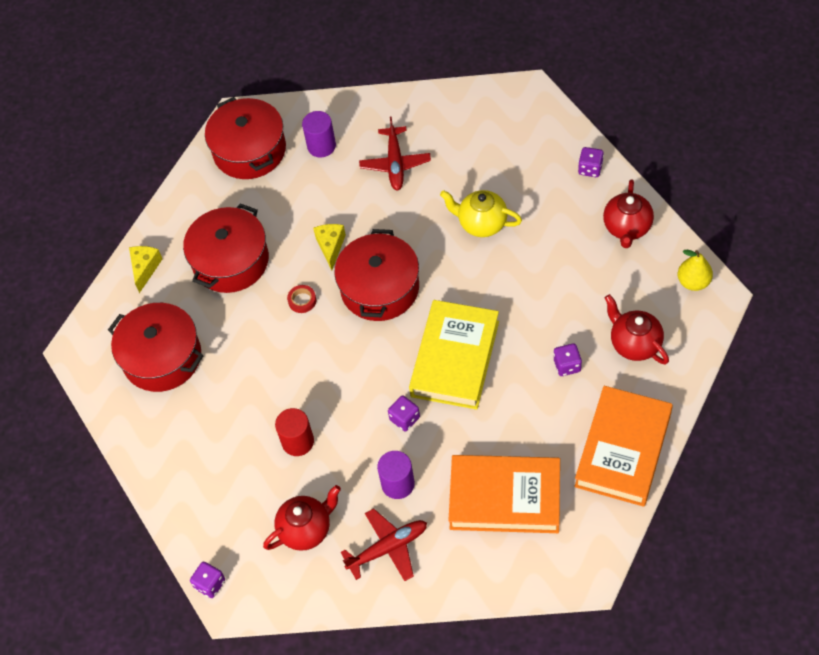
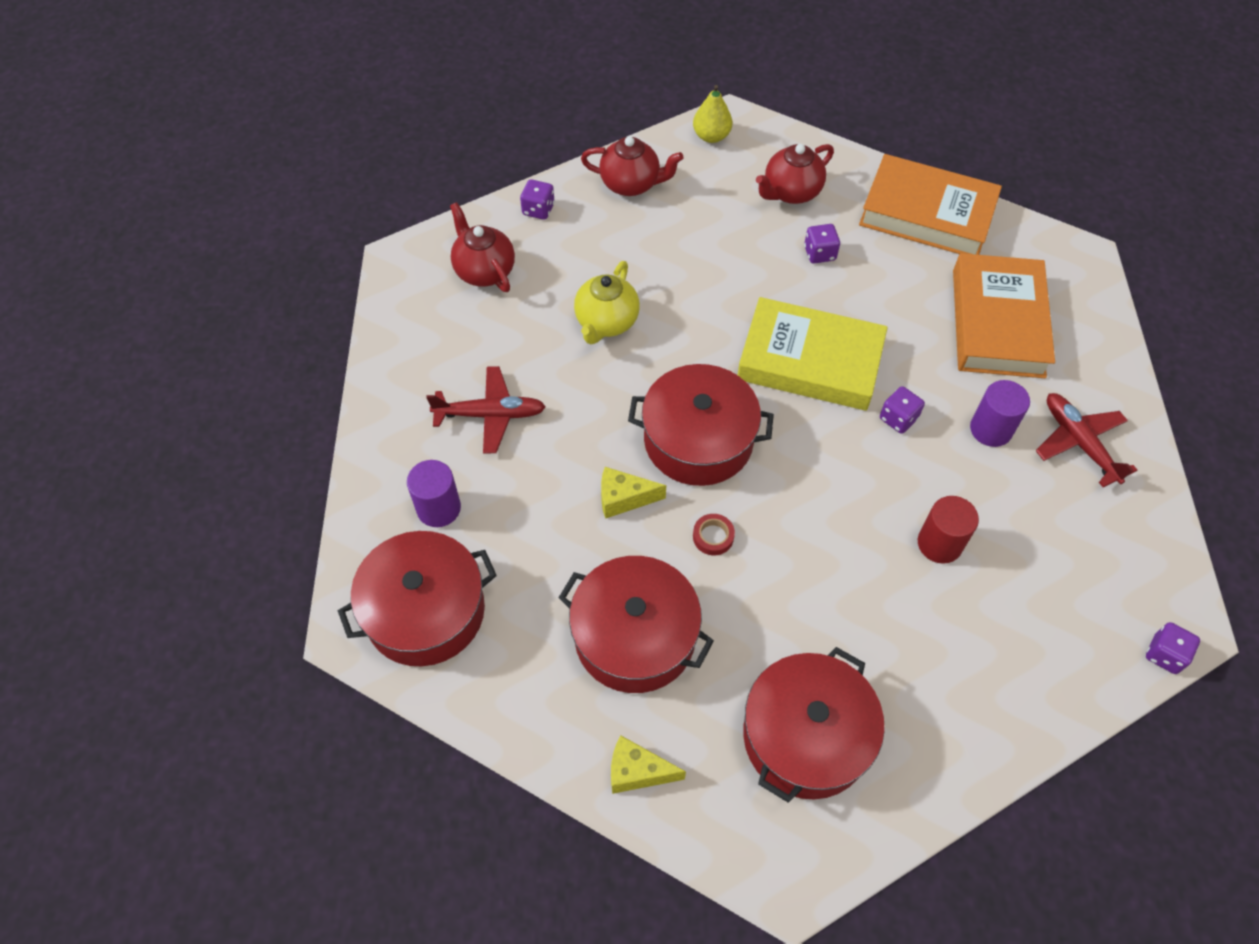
camera: 95 degrees left, 0 degrees up
(306, 529) = (1067, 534): red teapot -> red teapot (484, 271)

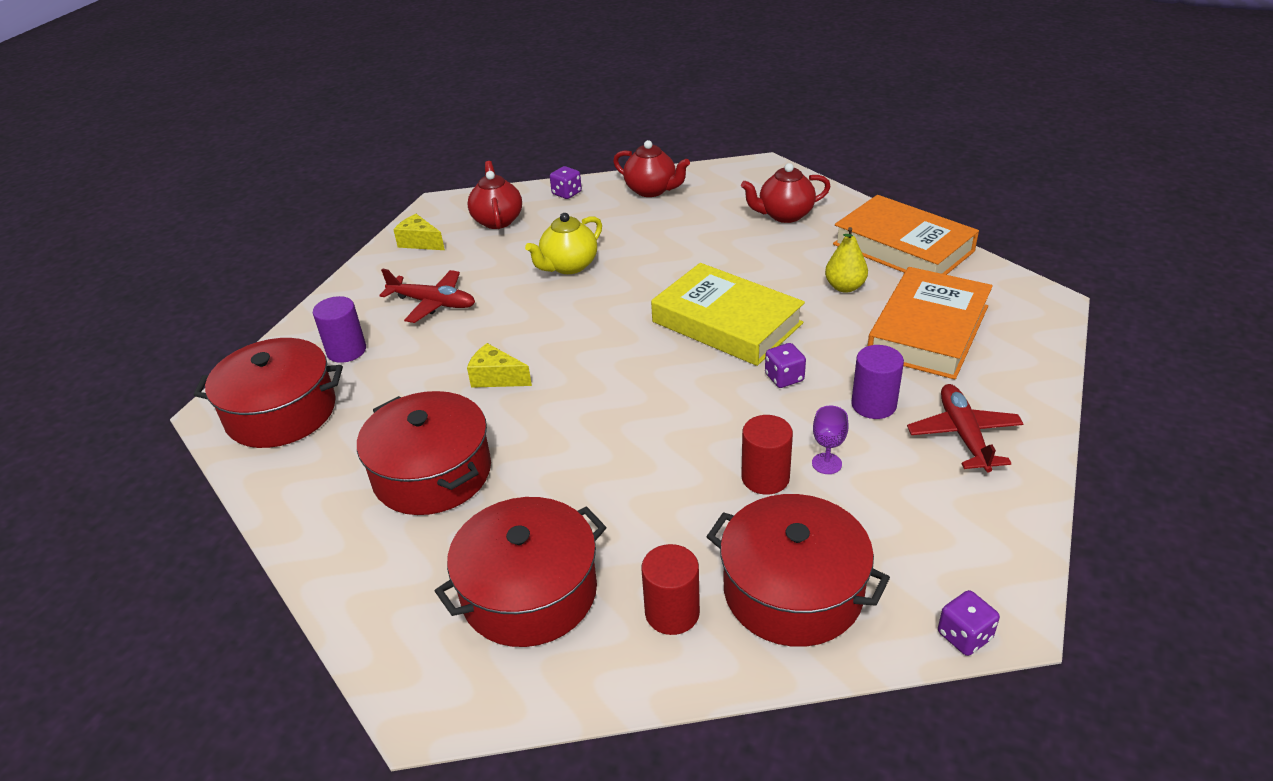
camera: 25 degrees right, 20 degrees down
(637, 772) = (357, 572): yellow cheese -> yellow cheese (420, 242)
(698, 440) = (589, 354): red pot -> red pot (792, 591)
(711, 136) = (739, 173): yellow pear -> yellow pear (844, 287)
(713, 536) = (553, 421): red tape -> none
(819, 253) = (784, 256): purple dice -> none
(936, 714) = (672, 613): none -> red cylinder
(983, 511) = (826, 463): none -> purple goblet

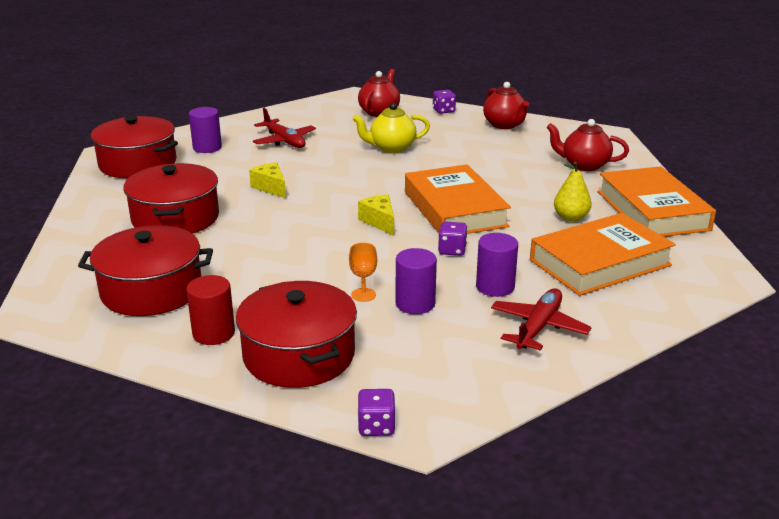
camera: 30 degrees right, 10 degrees down
(420, 242) = (317, 110): yellow cheese -> yellow cheese (379, 222)
(727, 322) = (455, 209): yellow book -> orange book
(765, 478) = (363, 295): red cylinder -> orange goblet
(826, 463) = (415, 304): purple goblet -> purple cylinder

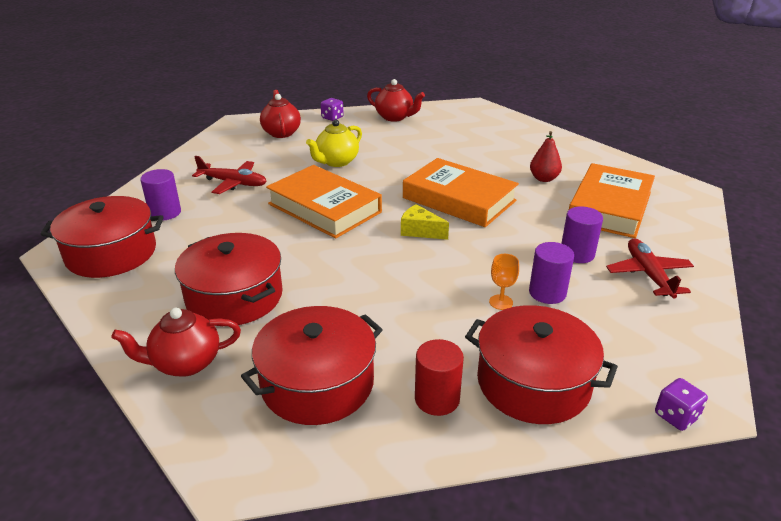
camera: 35 degrees left, 5 degrees up
(271, 188) = (284, 232): yellow cheese -> none
(452, 250) = (506, 235): purple dice -> none
(570, 218) = (543, 179): yellow pear -> red pear
(584, 165) = (493, 134): red teapot -> red teapot (185, 363)
(652, 210) = (582, 156): orange book -> orange book (324, 208)

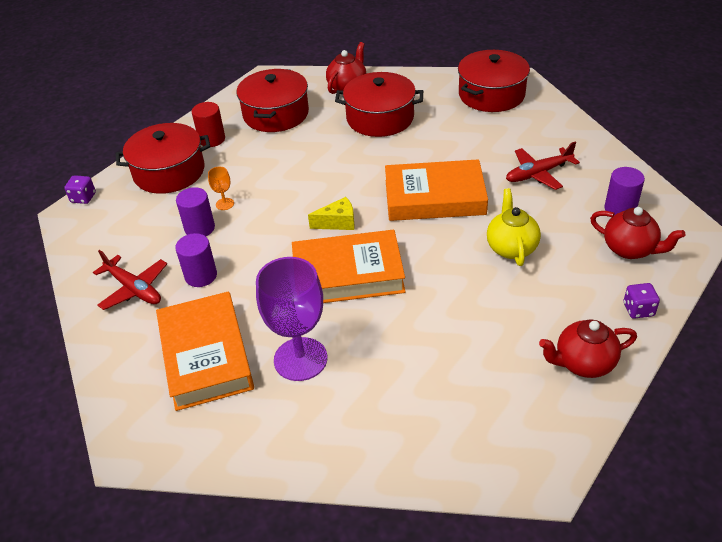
camera: 140 degrees right, 10 degrees up
(165, 213) = (524, 128): purple cylinder -> purple cylinder (620, 209)
(543, 179) = (300, 359): red pear -> purple goblet

